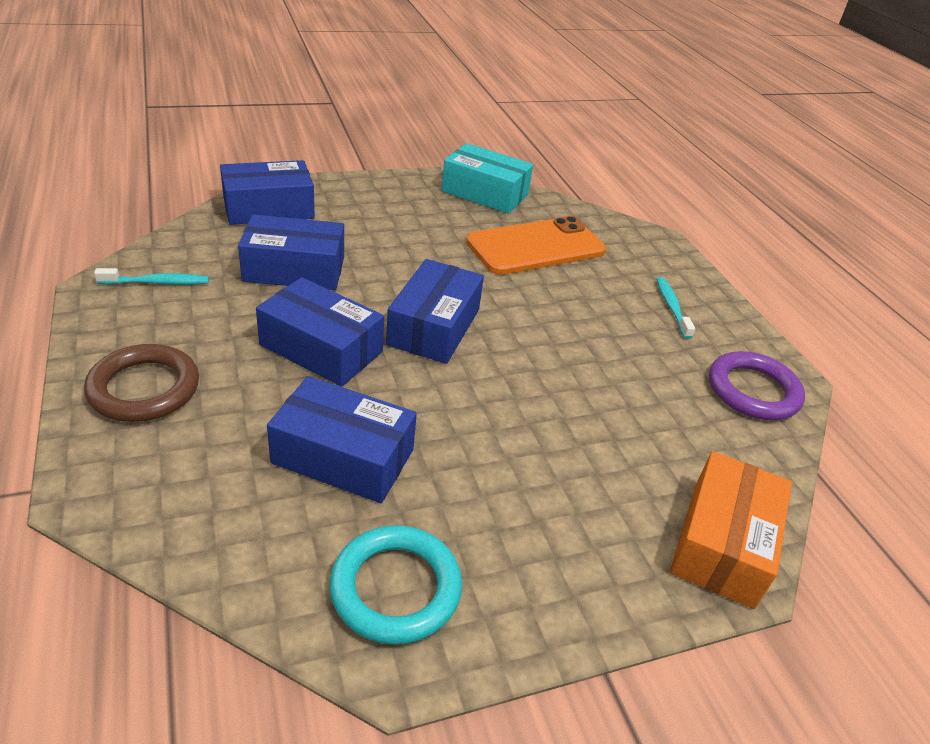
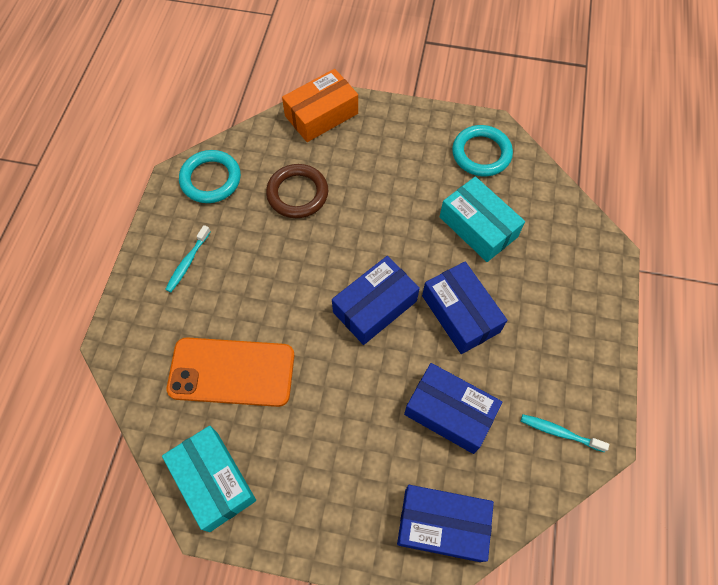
camera: 145 degrees left, 25 degrees up
(144, 388) = (578, 318): brown ring -> brown ring (297, 194)
(343, 456) = (478, 227): blue box -> turquoise box
(753, 391) = (211, 179): purple ring -> turquoise ring

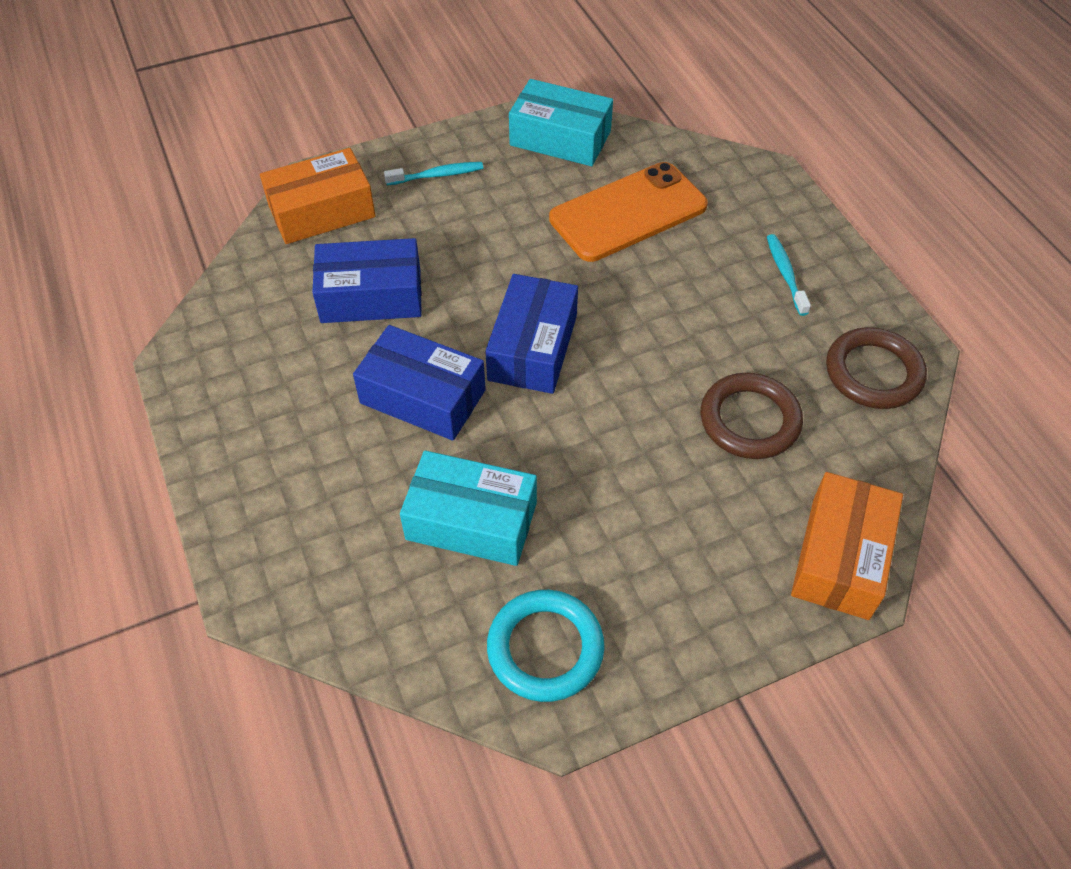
camera: 145 degrees right, 10 degrees down
(211, 179) = (873, 373): turquoise ring -> brown ring
(442, 524) = (322, 211): blue box -> orange box
(559, 432) = (234, 340): turquoise toothbrush -> turquoise toothbrush (437, 175)

